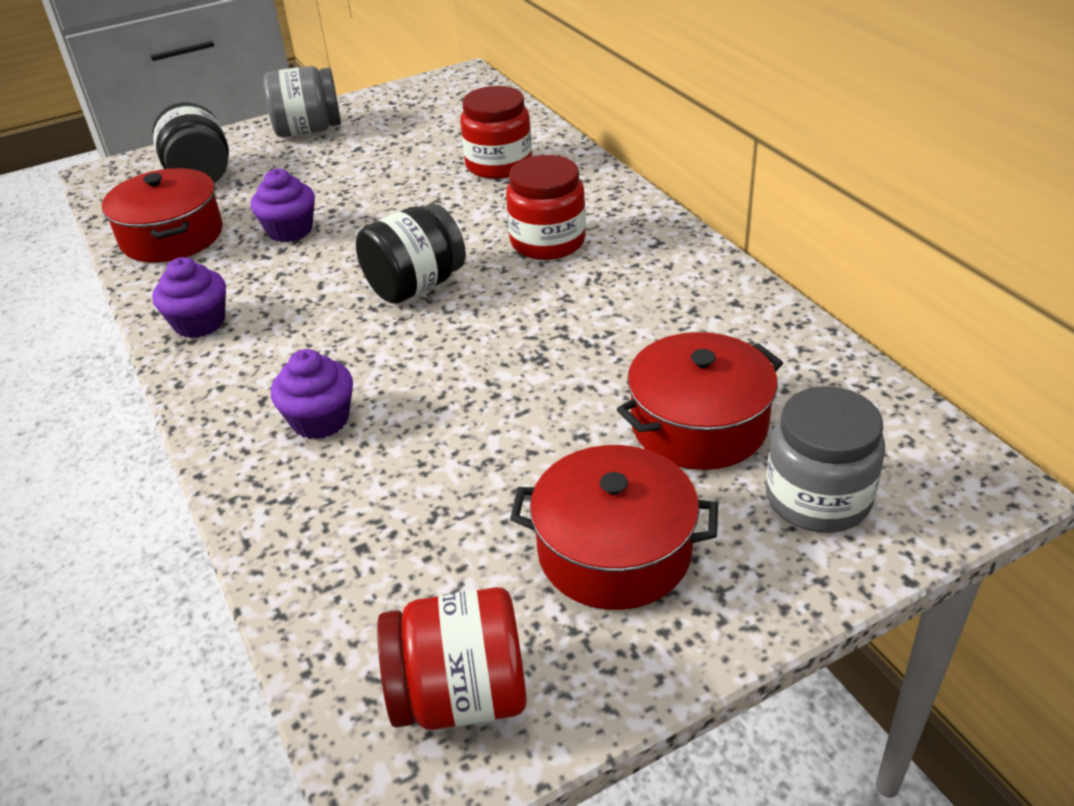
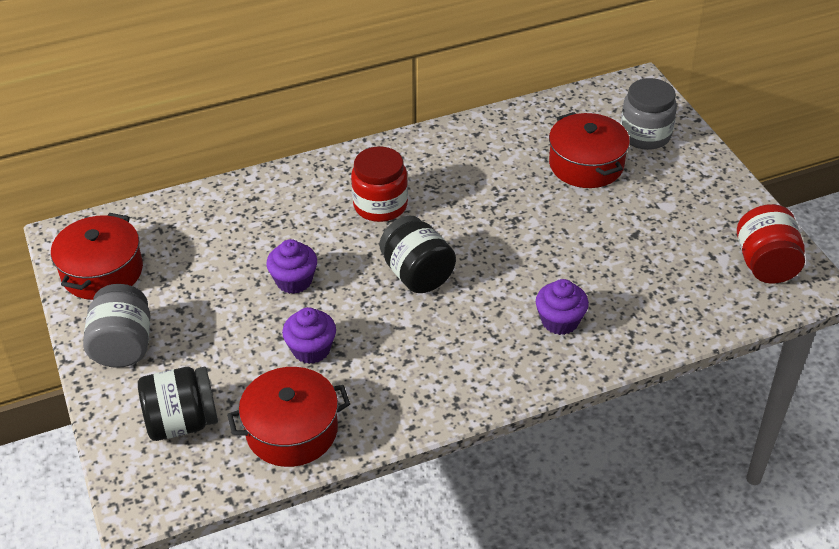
camera: 85 degrees left, 5 degrees up
(199, 323) = (434, 396): purple cupcake -> purple cupcake (294, 281)
(498, 165) = (253, 223): red jar -> none
(614, 551) = (677, 206): red pot -> red pot (102, 271)

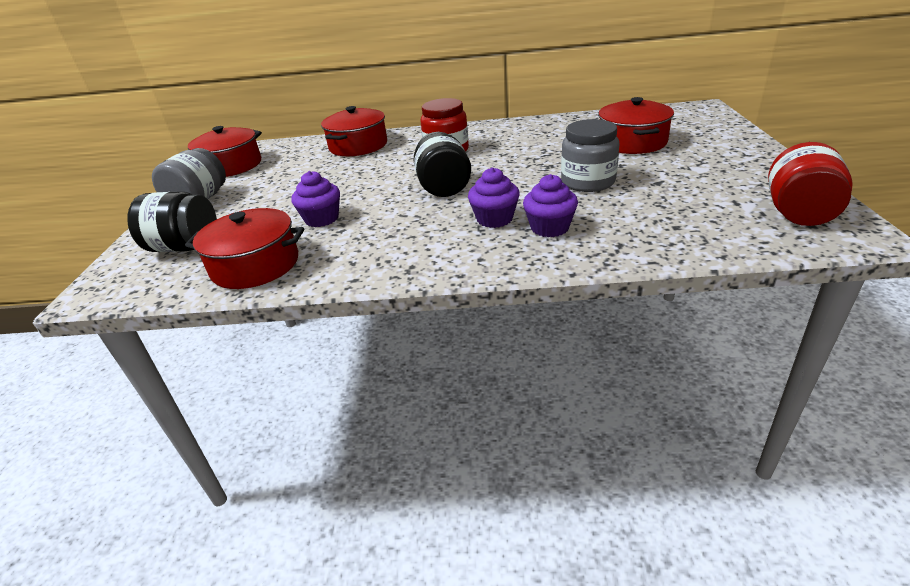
camera: 25 degrees right, 10 degrees down
(254, 206) = (358, 146): none -> red pot
(294, 281) = (347, 182): purple cupcake -> purple cupcake (494, 219)
(645, 135) = (696, 131): grey jar -> grey jar (588, 182)

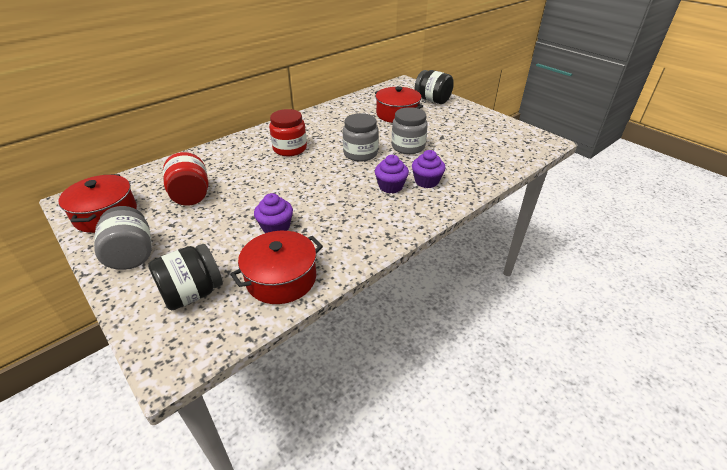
camera: 45 degrees left, 5 degrees up
(358, 146) = (209, 162): red pot -> none
(443, 187) = (328, 176): black jar -> black jar (432, 100)
(514, 174) = (360, 153): none -> grey jar
(799, 213) = (517, 137): red jar -> red jar (191, 195)

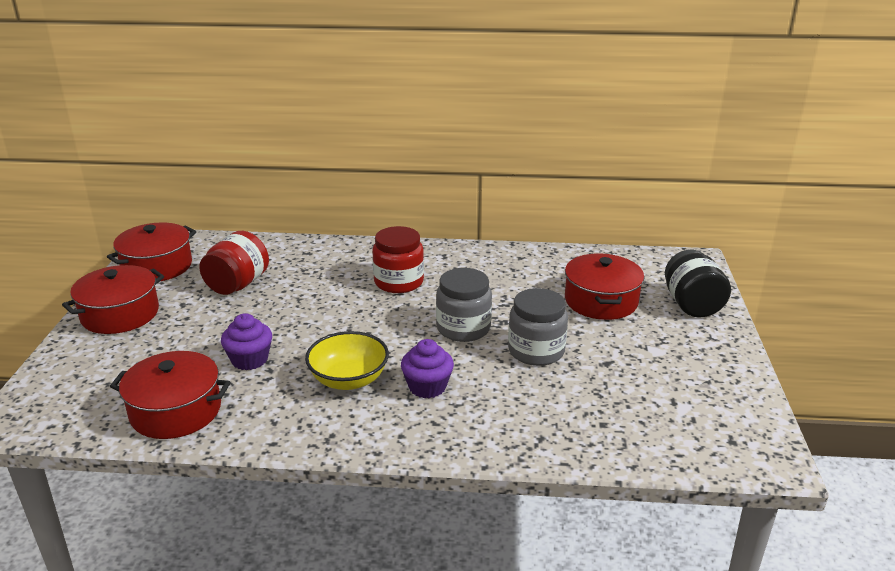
camera: 45 degrees right, 10 degrees down
(132, 255) = (120, 314): grey jar -> red pot
(192, 293) = (104, 376): black jar -> none
(348, 205) = (349, 379): none -> yellow bowl
(426, 181) = (479, 406): purple cupcake -> none

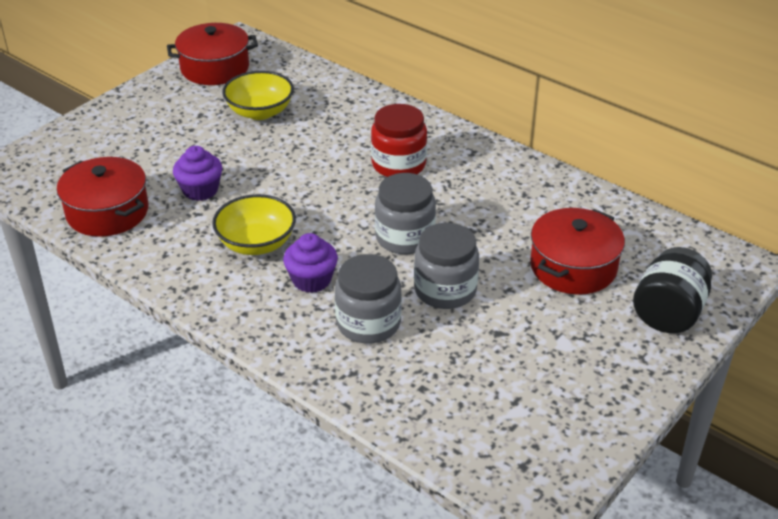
camera: 35 degrees right, 10 degrees up
(120, 314) = (147, 105): red pot -> none
(237, 284) = (260, 112): red jar -> yellow bowl
(509, 398) = (368, 323): none -> grey jar

